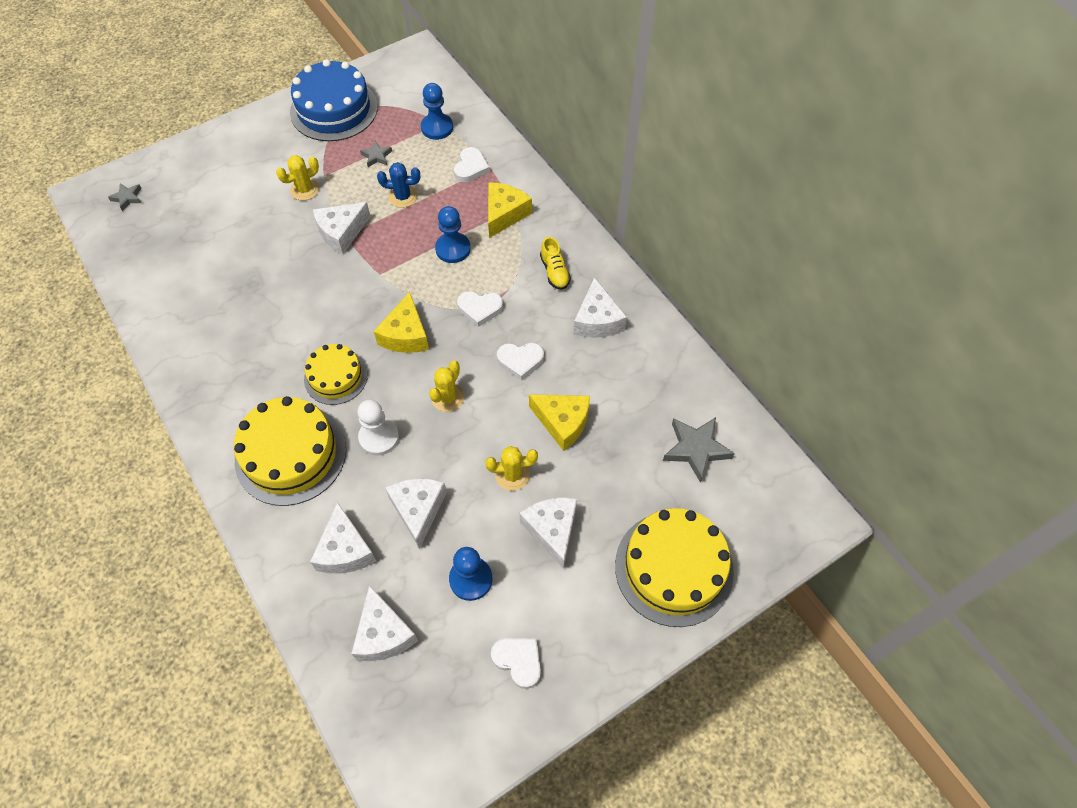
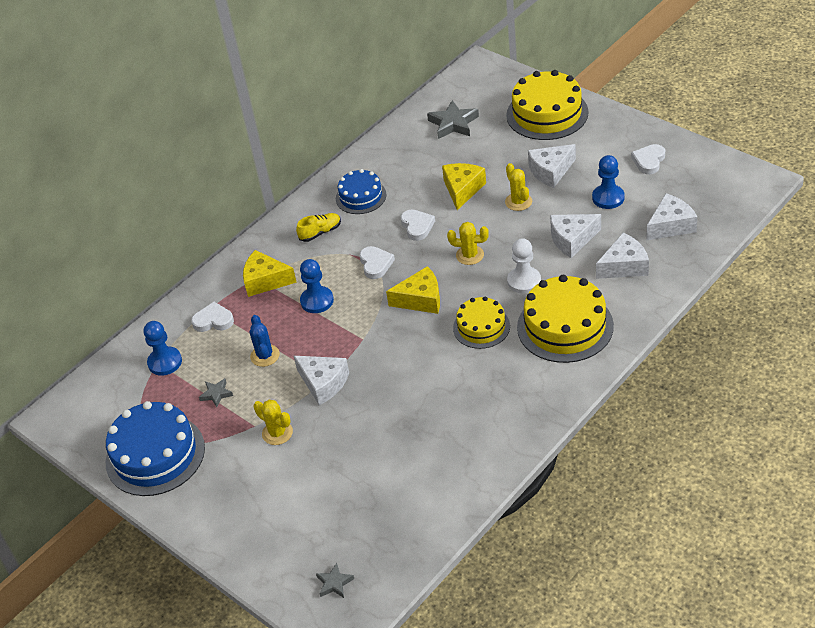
camera: 100 degrees left, 15 degrees down
(597, 320) = (361, 196): white cheese -> blue cake

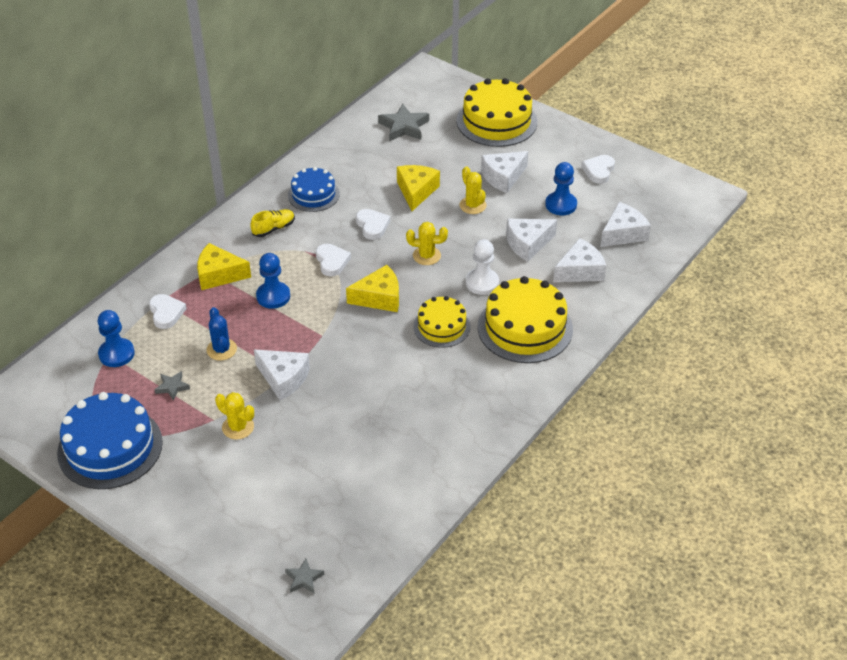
camera: 10 degrees left, 0 degrees up
(213, 320) = (166, 313): white heart -> white heart turned 75 degrees clockwise

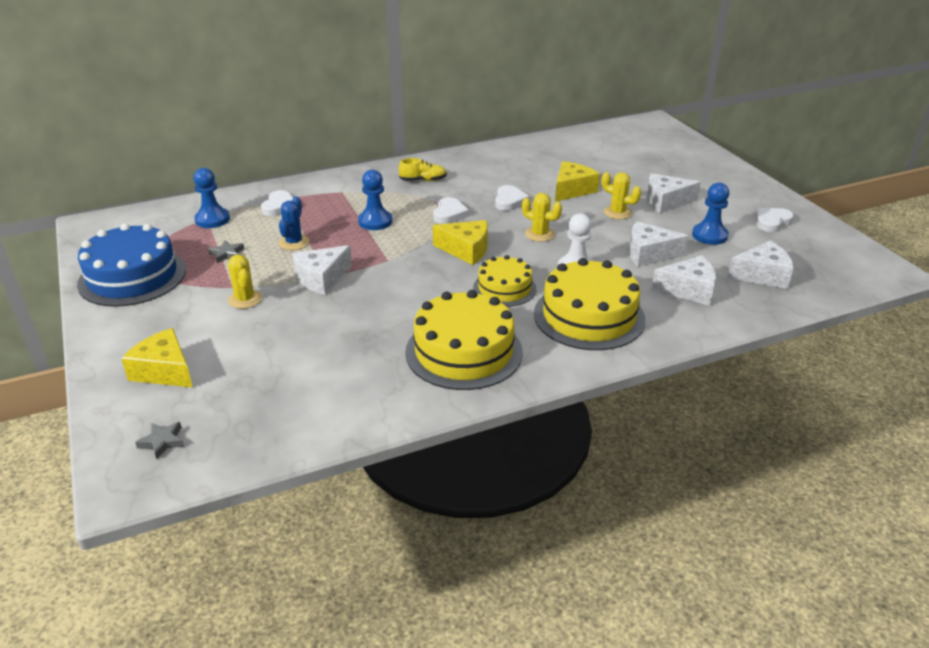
camera: 30 degrees right, 10 degrees down
(219, 275) = (347, 195): yellow cheese -> yellow cheese (164, 371)
(283, 378) = (321, 278): white cheese -> white cheese turned 75 degrees clockwise
(313, 194) = (479, 169): blue cake -> none
(404, 127) = (601, 148): grey star -> none
(472, 205) = (617, 212): yellow cactus -> yellow cactus turned 60 degrees counterclockwise
(496, 121) = (692, 164): yellow cake -> yellow cake (464, 351)

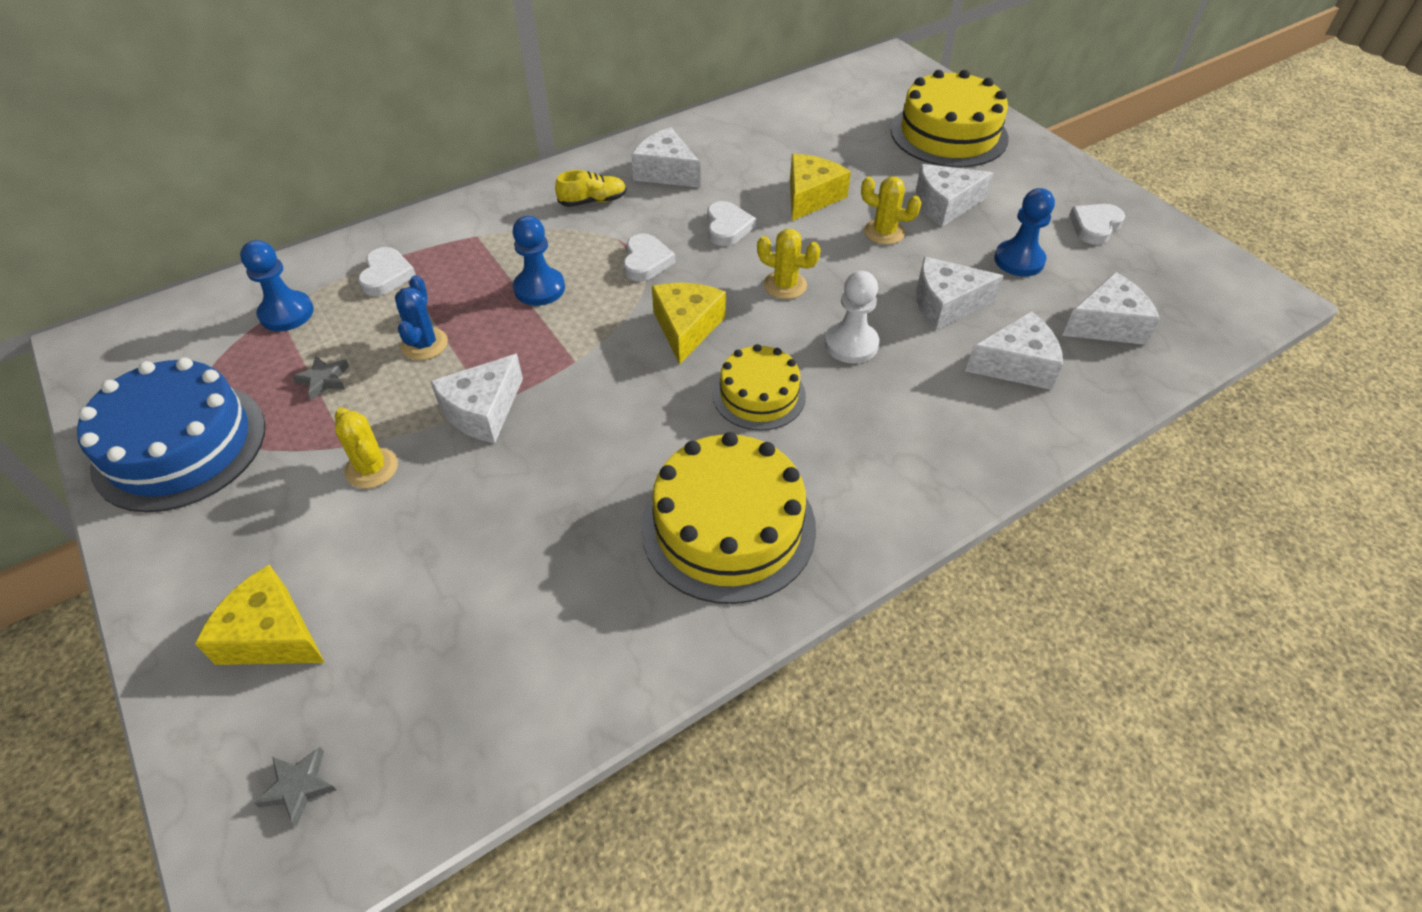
camera: 10 degrees left, 15 degrees up
(466, 250) = (686, 328): yellow cheese -> yellow cheese turned 90 degrees counterclockwise
(476, 169) = (666, 172): none -> white cheese
(589, 316) = (891, 432): yellow cake -> yellow cake (949, 134)

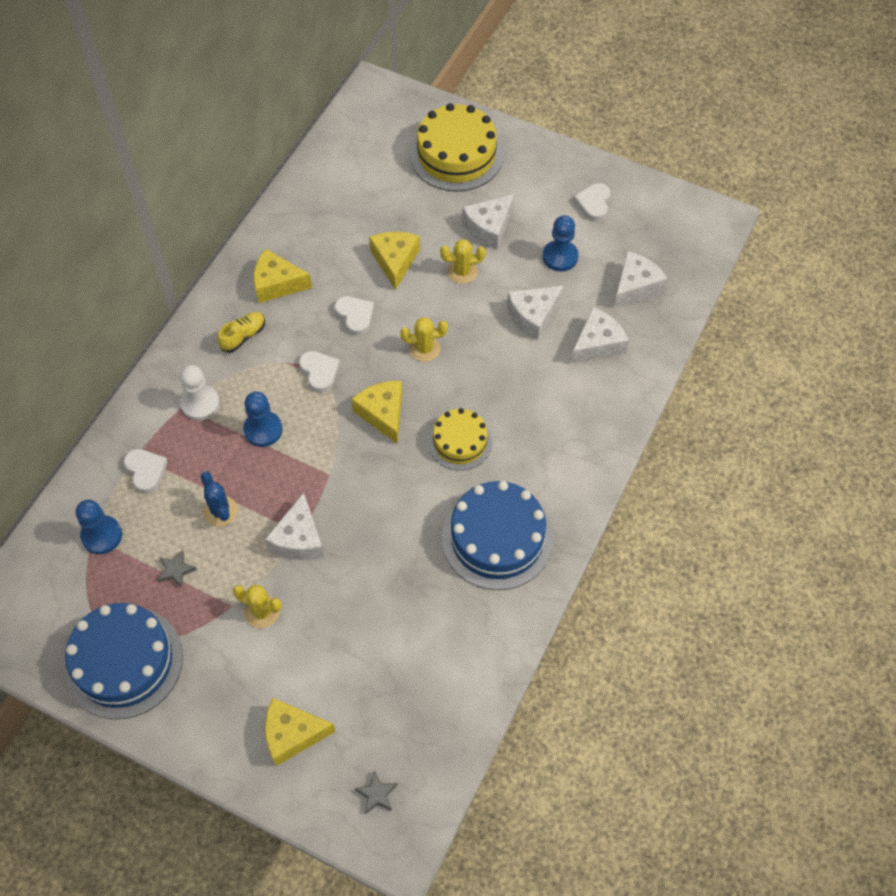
camera: 30 degrees left, 10 degrees up
(666, 172) = (277, 284): white cheese -> yellow cheese
(728, 526) = (497, 538): yellow cake -> blue cake
(851, 344) = (493, 376): white pawn -> white pawn (200, 404)

